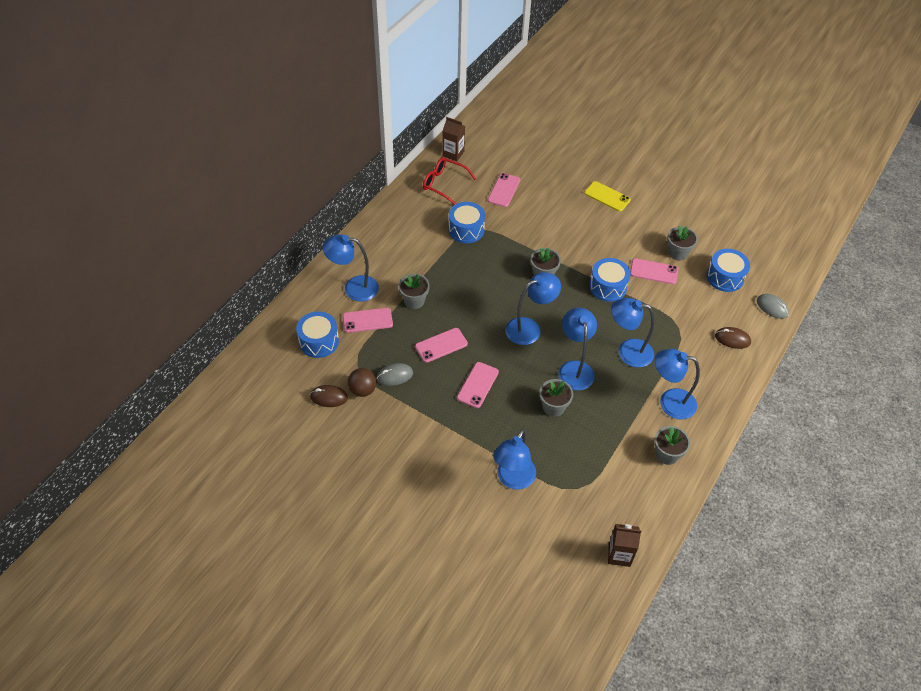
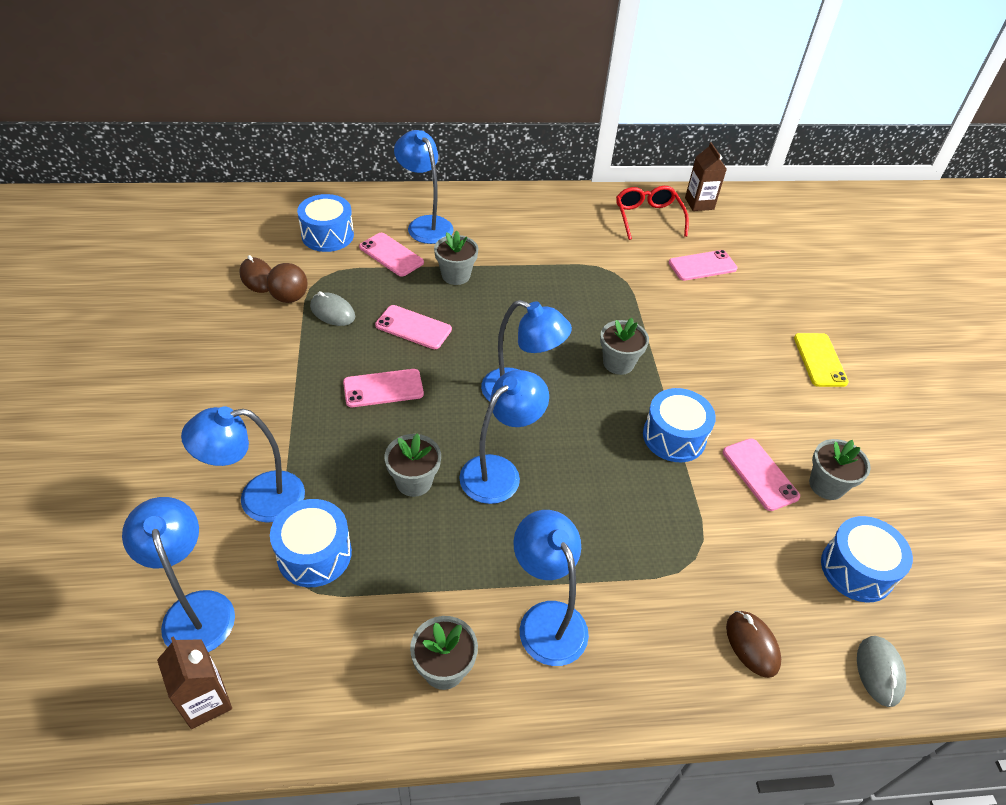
camera: 50 degrees right, 5 degrees down
(466, 230) = (605, 265): blue drum -> blue drum (314, 554)
(627, 351) = (587, 517): blue lamp -> blue lamp (195, 609)

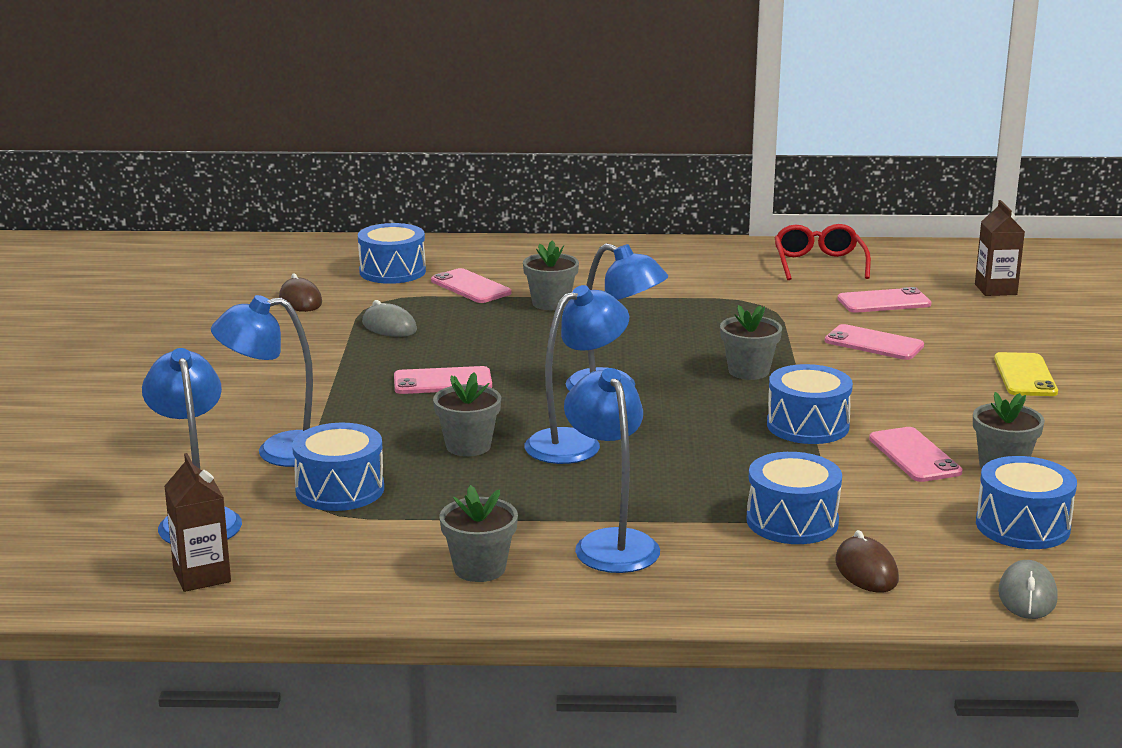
camera: 10 degrees right, 25 degrees down
(290, 297) = (338, 315): brown ball -> none
(413, 327) = (488, 340): pink phone -> pink phone (874, 343)
(425, 224) = (519, 265): blue lamp -> none
(683, 576) = (792, 521): none -> blue drum
(699, 203) = (894, 254): brown carton -> brown carton (995, 289)

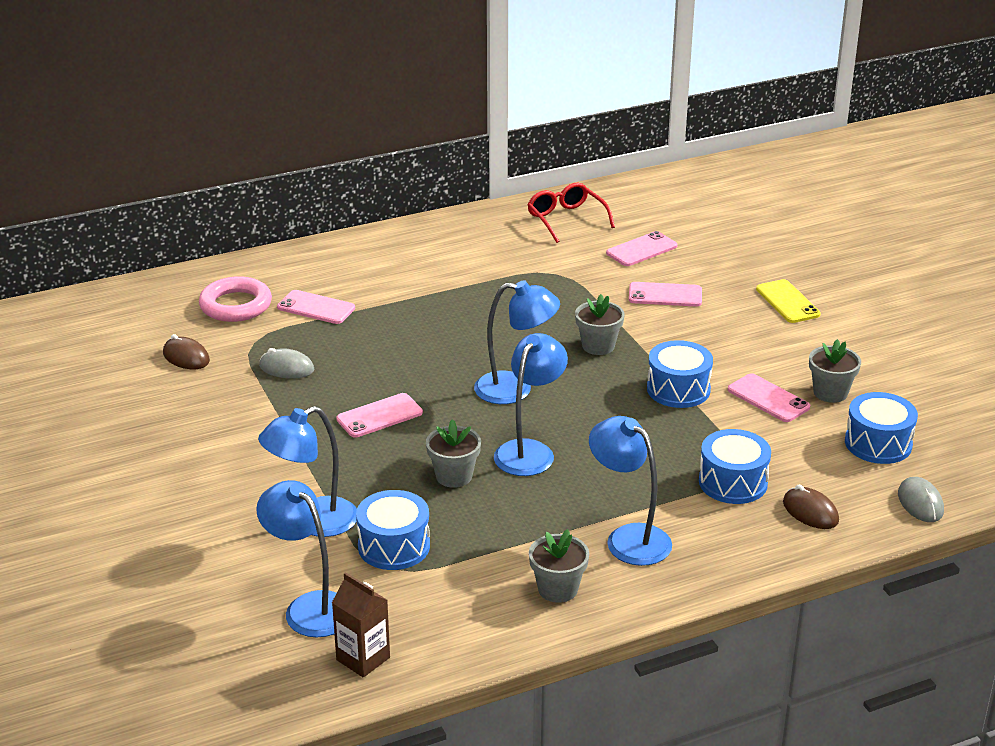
camera: 25 degrees left, 10 degrees up
(392, 271) = (236, 305): blue drum -> pink ring
(550, 303) = (395, 311): grey flower pot -> none
(995, 289) = (710, 218): brown carton -> none

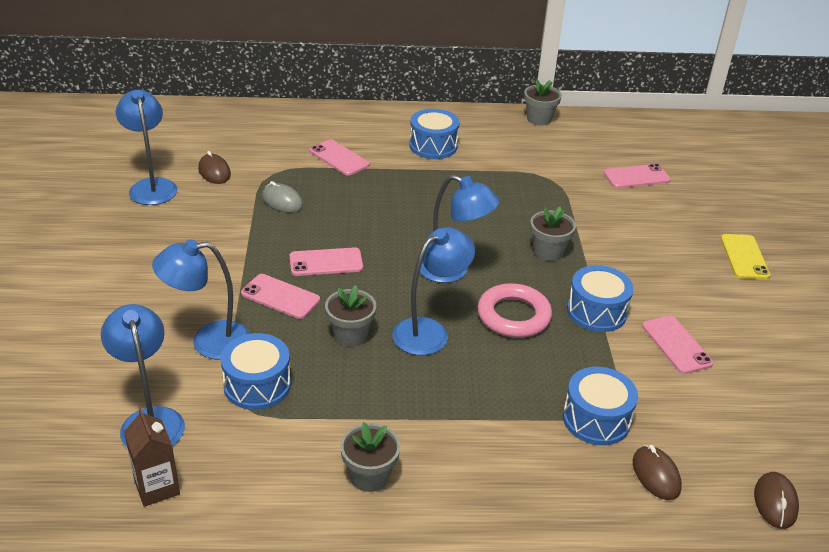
camera: 20 degrees right, 5 degrees up
(236, 305) = (280, 140): pink ring -> pink ring (513, 316)
(566, 219) = (586, 136): red glasses -> none
(628, 538) = (465, 445): blue lamp -> blue lamp (151, 186)
(665, 295) = (634, 221): pink phone -> pink phone (280, 297)
(830, 393) = (740, 356): grey flower pot -> grey flower pot (539, 119)
(878, 443) = (762, 423): blue drum -> blue drum (433, 146)
(920, 503) = (775, 502): grey mouse -> brown mouse

